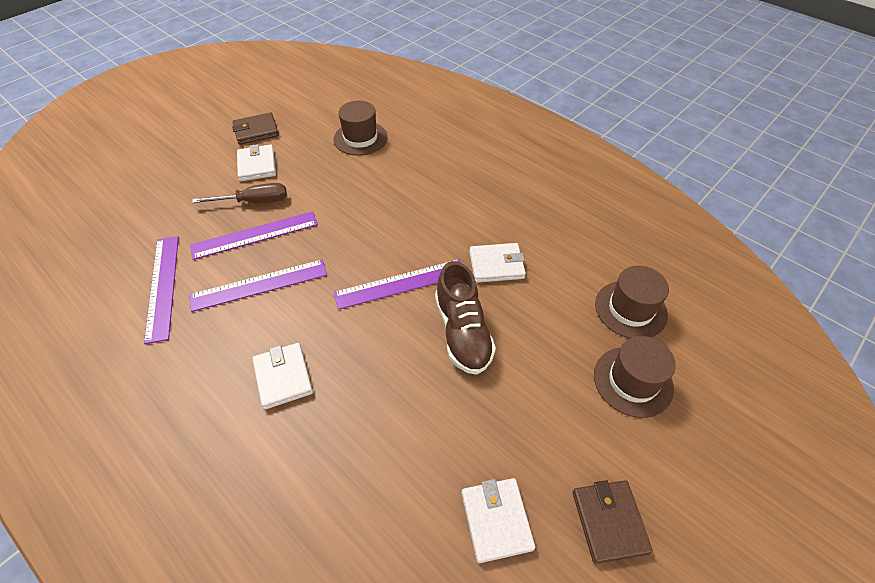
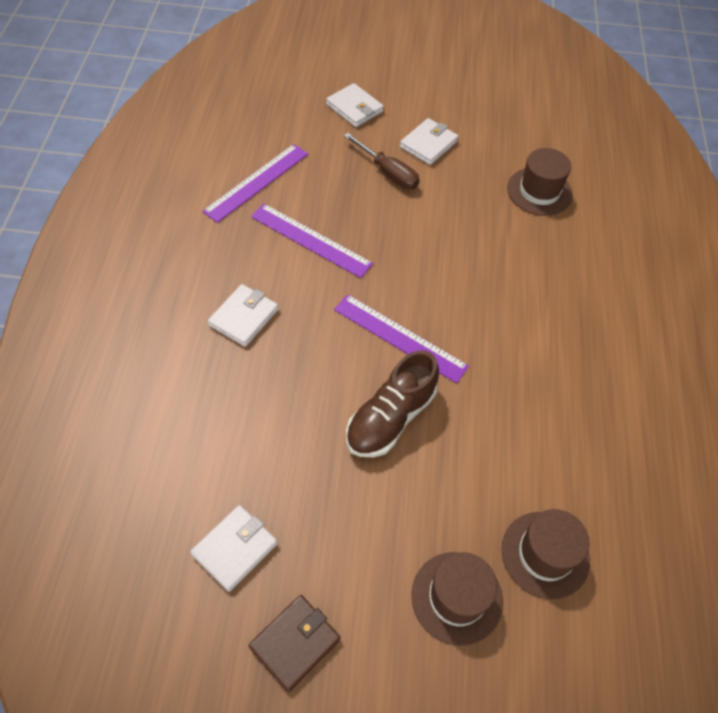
camera: 50 degrees right, 5 degrees up
(255, 235) = (355, 200): purple ruler -> none
(256, 131) = (466, 113): brown wallet -> none
(496, 265) = (491, 401): white wallet -> white wallet (354, 108)

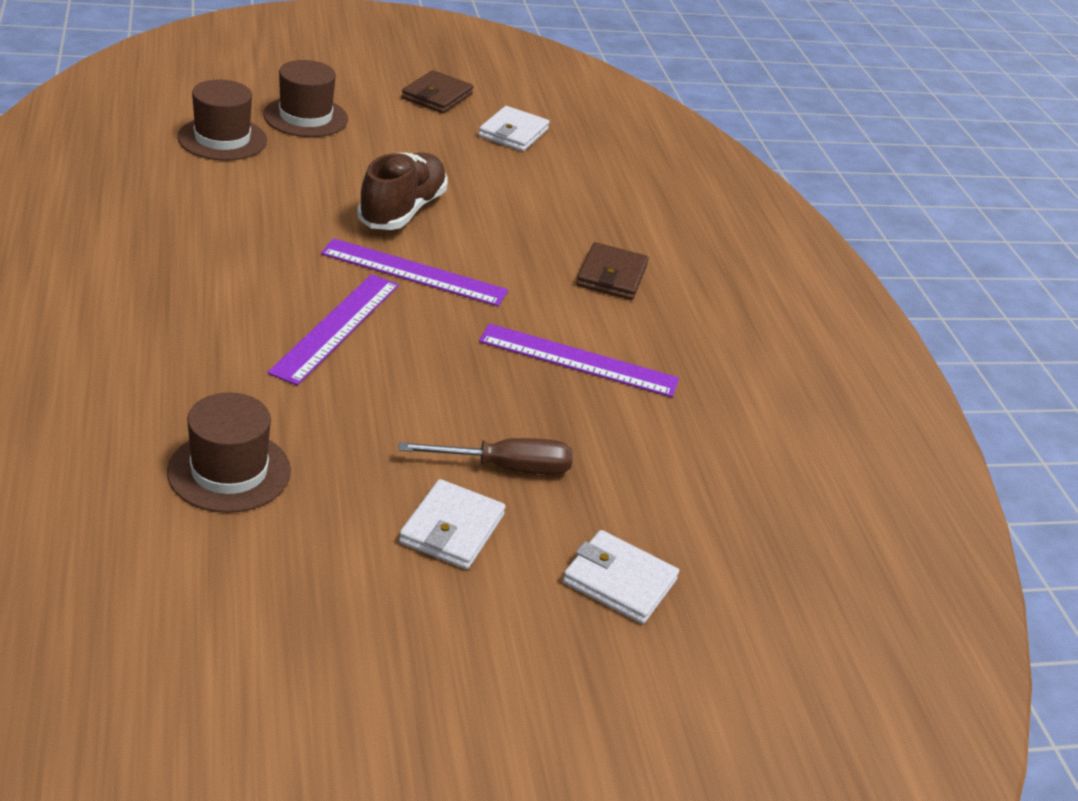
camera: 160 degrees right, 20 degrees down
(244, 317) = (611, 276): white wallet -> brown wallet
(256, 182) = (703, 426): purple ruler -> purple ruler (336, 327)
(388, 173) = (506, 467): brown screwdriver -> brown screwdriver turned 150 degrees clockwise

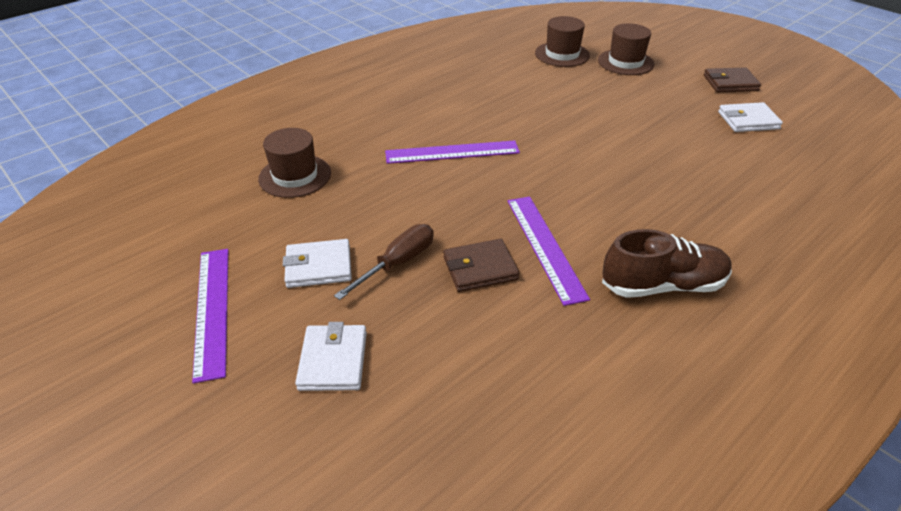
camera: 65 degrees right, 5 degrees up
(402, 210) = (593, 123): brown shoe -> brown shoe (662, 285)
(414, 272) = (540, 152): purple ruler -> purple ruler (212, 310)
(506, 467) = (397, 263): brown screwdriver -> brown screwdriver turned 105 degrees counterclockwise
(611, 276) = (662, 221): brown wallet -> brown wallet (480, 268)

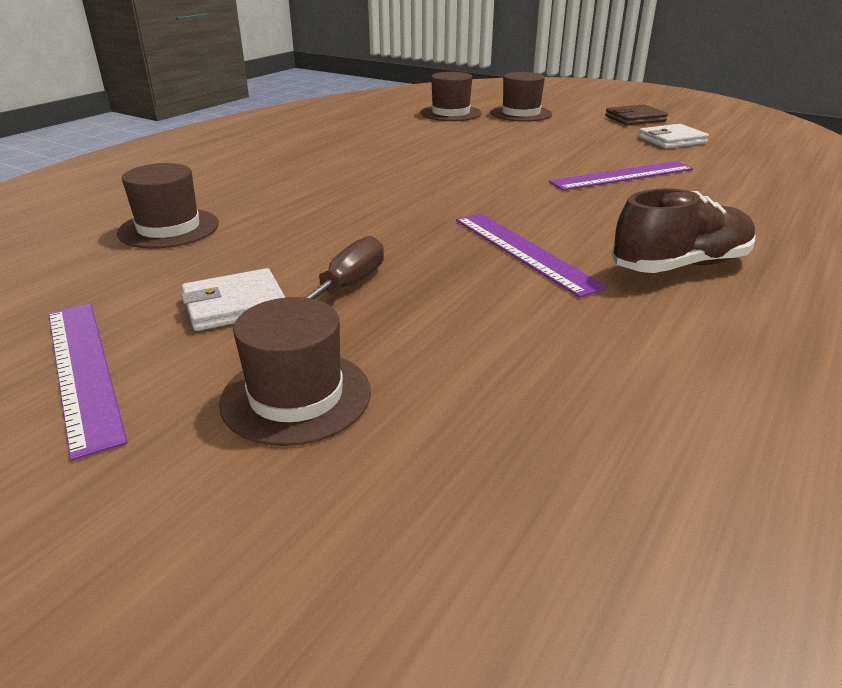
camera: 15 degrees left, 10 degrees down
(333, 360) = (296, 396): white wallet -> brown hat
(452, 152) = (367, 190): purple ruler -> purple ruler (622, 176)
(480, 268) = (455, 279): brown wallet -> none

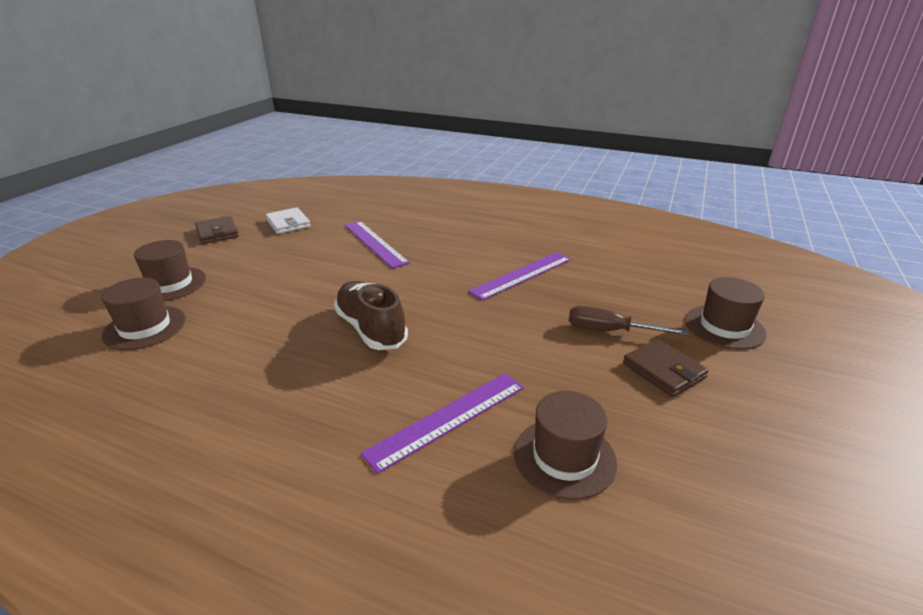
camera: 100 degrees left, 0 degrees up
(82, 370) = (782, 411): purple ruler -> purple ruler (448, 419)
(235, 305) = (663, 371): white wallet -> brown wallet
(680, 265) = (517, 235): brown shoe -> brown shoe (371, 329)

